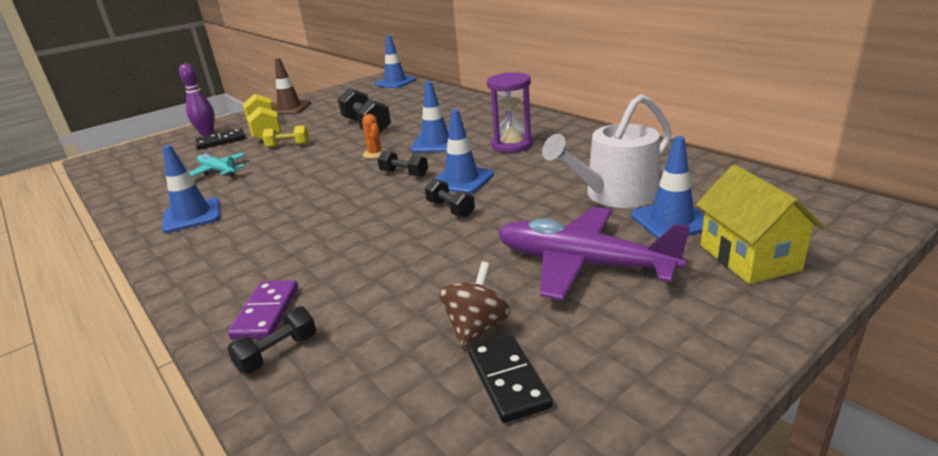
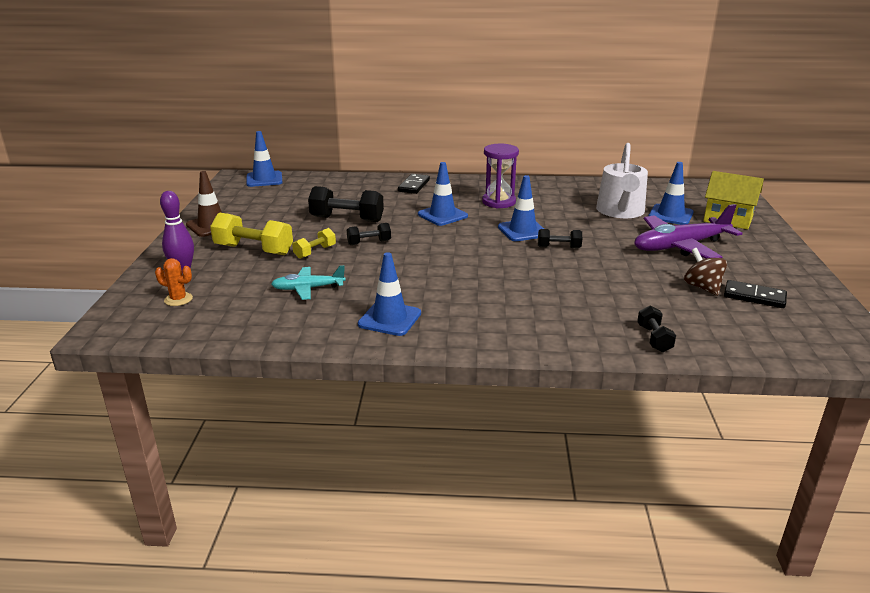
camera: 50 degrees left, 0 degrees up
(221, 141) = (226, 270): black domino -> black domino (414, 186)
(266, 312) = (601, 330): purple domino -> none
(375, 154) = (415, 235): orange cactus -> orange cactus (178, 299)
(404, 174) = (475, 239): black dumbbell -> black dumbbell (369, 242)

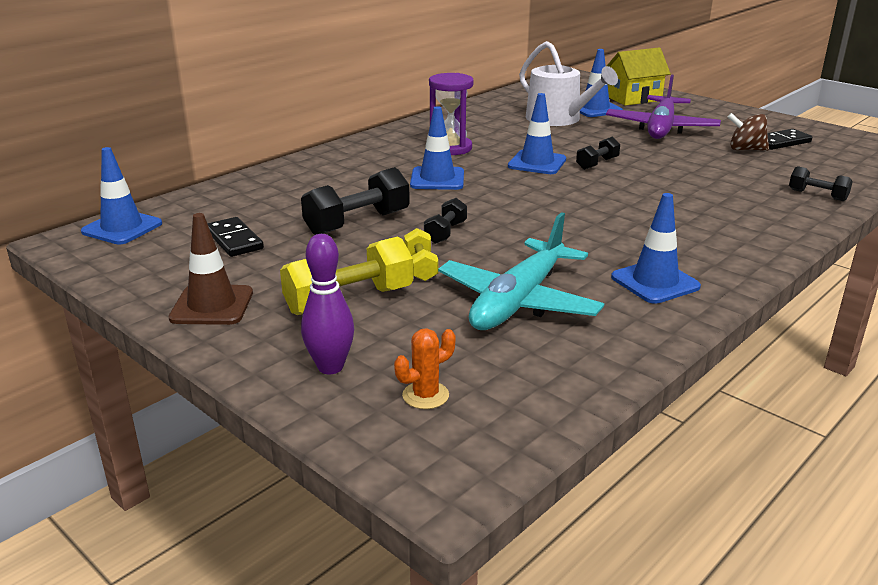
camera: 50 degrees left, 0 degrees up
(308, 288) = (518, 301): turquoise plane -> turquoise plane, size x1.77
(414, 186) = (330, 165): black domino -> black domino (234, 240)

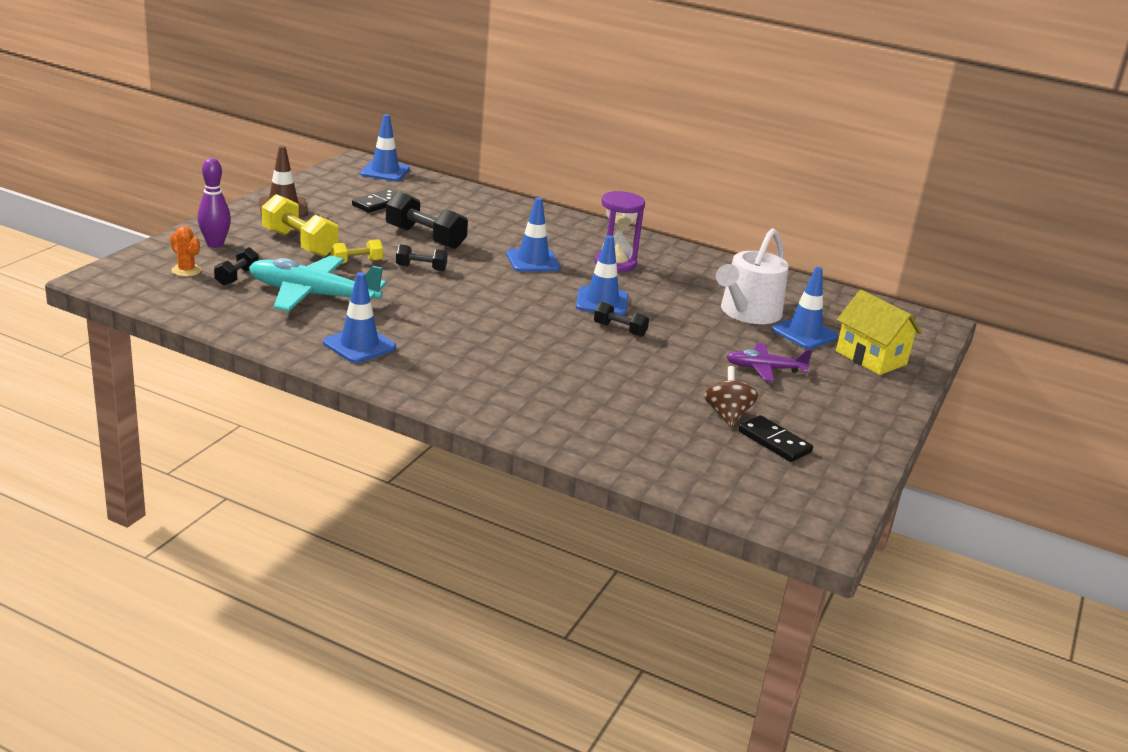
camera: 70 degrees right, 0 degrees up
(661, 128) = (765, 369): purple plane -> purple plane, size x0.56
(817, 195) = (601, 443): black dumbbell -> black dumbbell (237, 277)

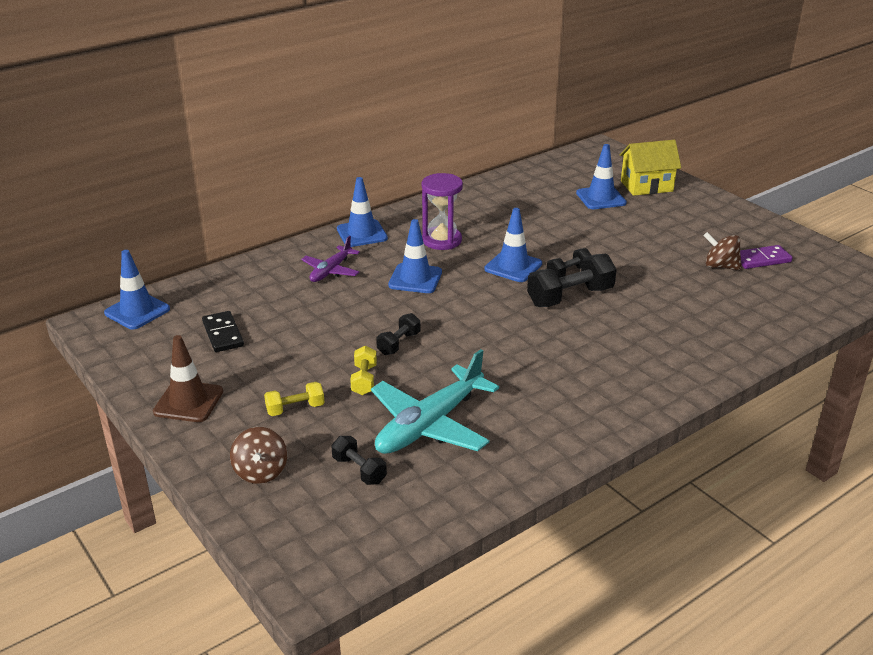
camera: 60 degrees left, 5 degrees up
(186, 270) = (322, 507): orange cactus -> none
(215, 244) = (261, 472): purple bowling pin -> brown spinning top
(299, 243) = (295, 409): yellow dumbbell -> yellow dumbbell, size x0.56
(359, 345) = (552, 417): blue traffic cone -> blue traffic cone (362, 234)
(425, 238) = (328, 325): black dumbbell -> black dumbbell (570, 297)
(747, 313) = (558, 210): white watering can -> none
(765, 369) = (652, 230): purple plane -> purple plane (331, 271)
(774, 442) = (761, 259): black domino -> purple domino

